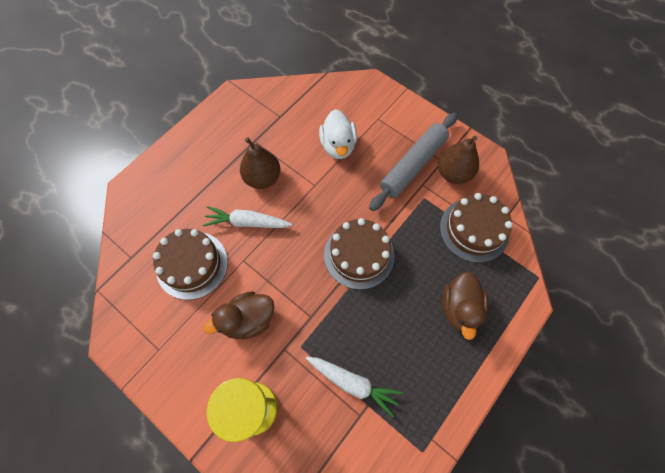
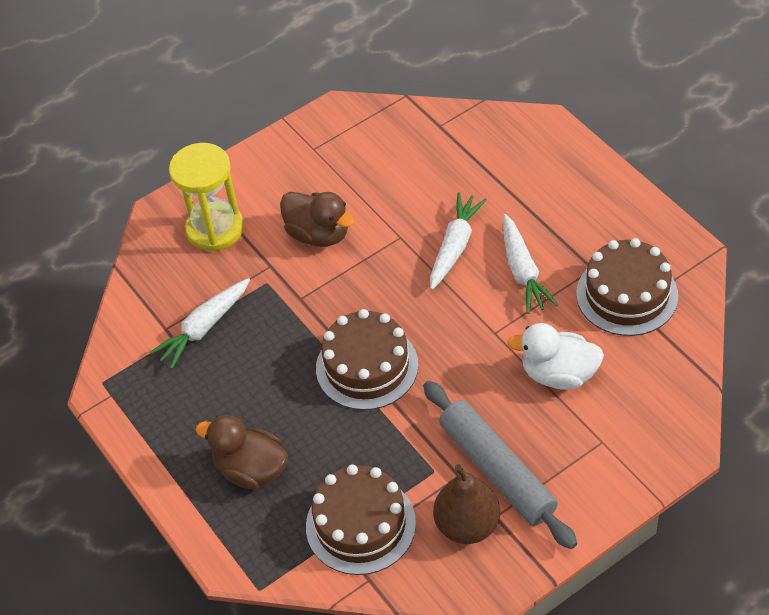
camera: 110 degrees right, 15 degrees down
(192, 265) = (410, 184): brown cake -> brown cake (627, 294)
(248, 320) = (318, 234): brown duck -> brown duck turned 135 degrees clockwise
(262, 178) = (523, 271): brown pear -> white carrot

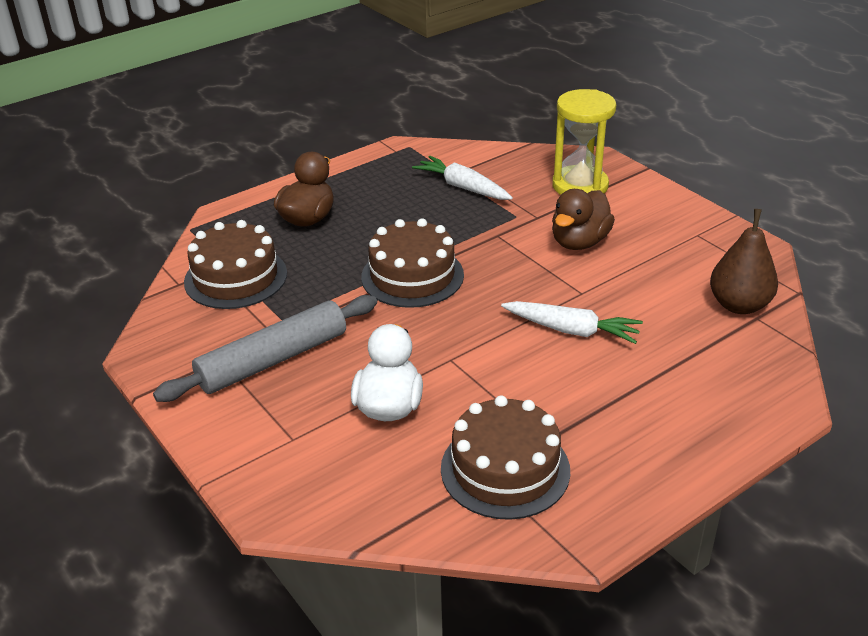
camera: 85 degrees right, 15 degrees down
(467, 525) = (215, 340): brown pear -> brown pear (739, 305)
(523, 271) = (538, 381): white carrot -> none

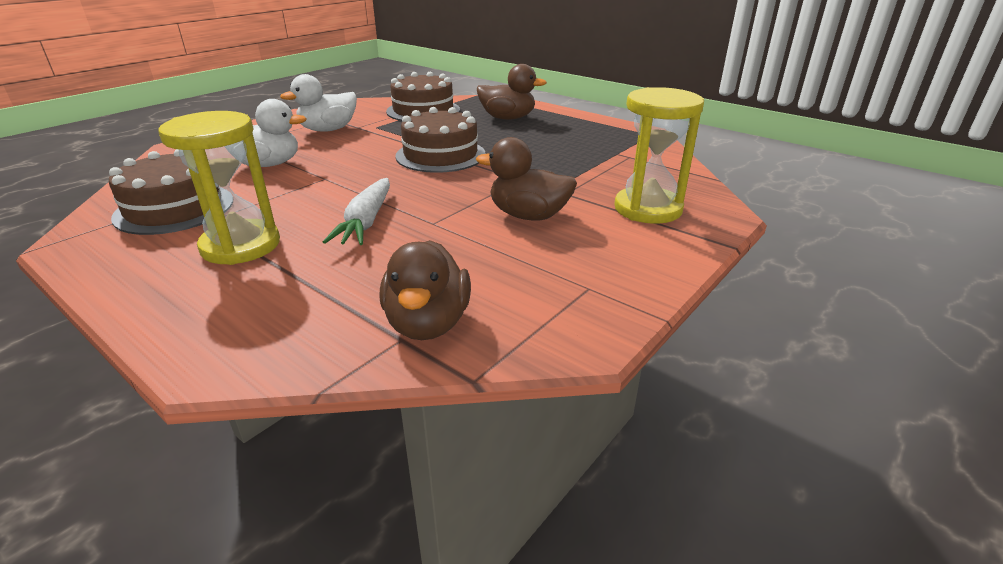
camera: 75 degrees right, 5 degrees down
(273, 360) = (328, 130): grey rolling pin -> white duck
(463, 187) = (596, 159): white carrot -> none
(607, 407) = (241, 245): none -> yellow hourglass
(739, 305) = (428, 323): brown pear -> brown duck

